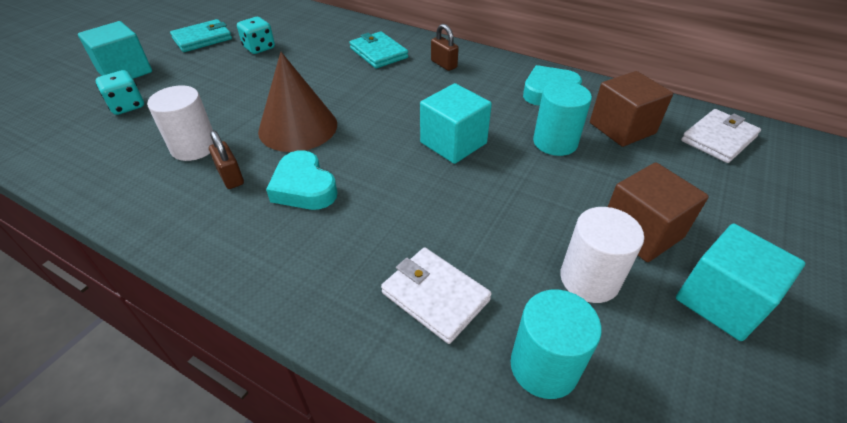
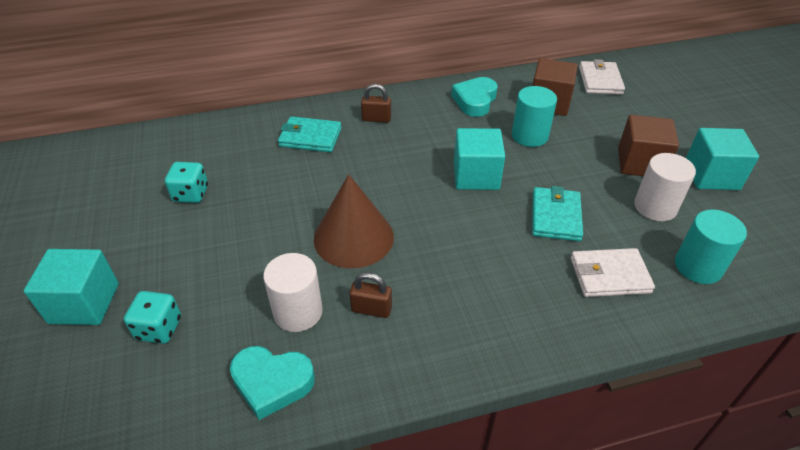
camera: 45 degrees left, 0 degrees up
(202, 39) = (108, 220): turquoise wallet -> turquoise wallet (555, 216)
(304, 187) = (435, 275): turquoise heart -> turquoise heart (272, 383)

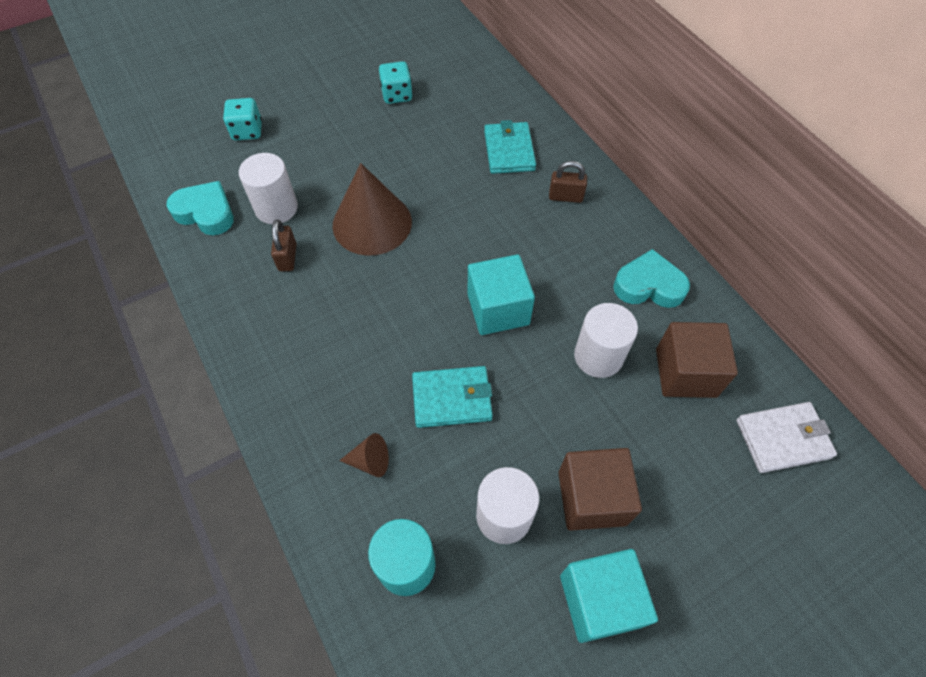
camera: 75 degrees right, 15 degrees up
(84, 303) = (264, 83): turquoise cube -> none
(272, 383) = (206, 212): turquoise heart -> turquoise heart turned 120 degrees clockwise
(376, 119) = (565, 196): brown padlock -> brown padlock turned 75 degrees counterclockwise
(529, 136) = (598, 356): turquoise cylinder -> white cylinder
(609, 275) = (370, 461): white wallet -> brown cone

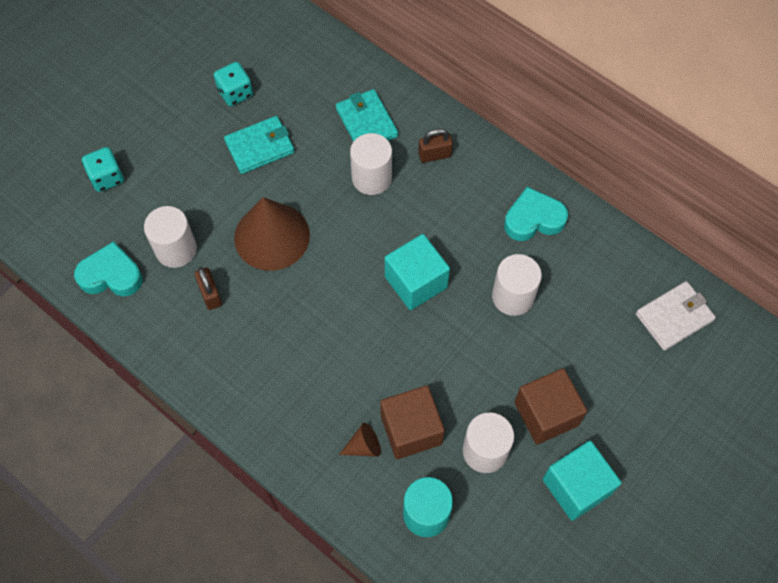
camera: 20 degrees left, 5 degrees up
(452, 398) = (408, 373): turquoise wallet -> turquoise wallet (259, 147)
(493, 199) = (371, 178): none -> white cylinder
(685, 373) = (586, 287): brown cube -> brown cube (411, 429)

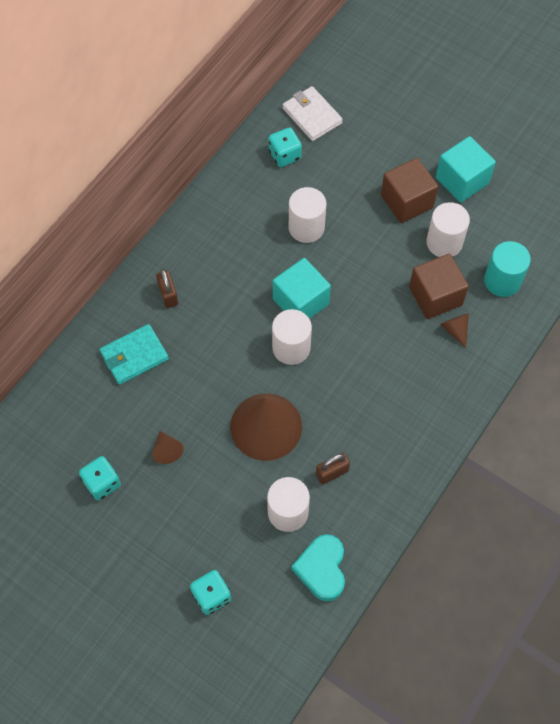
camera: 95 degrees left, 0 degrees up
(259, 147) = (167, 450): turquoise wallet -> brown cone
(371, 178) = (196, 346): white cylinder -> white cylinder (291, 347)
(533, 219) = (230, 214): turquoise heart -> none
(615, 282) = (285, 155): none -> turquoise dice

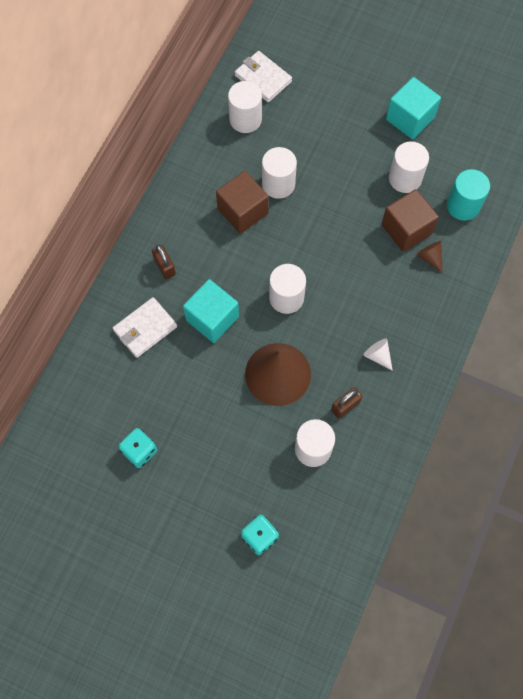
camera: 10 degrees left, 5 degrees up
(134, 356) = (145, 329): turquoise wallet -> white wallet
(167, 450) = (192, 411): brown cone -> none
(285, 155) = (245, 119): turquoise dice -> white cylinder
(301, 301) = (286, 254): turquoise cube -> turquoise cube (212, 318)
(322, 569) = (353, 495): turquoise heart -> none
(378, 425) = (378, 355): none -> white cone
(406, 201) = (364, 145): brown cube -> brown cube (242, 211)

